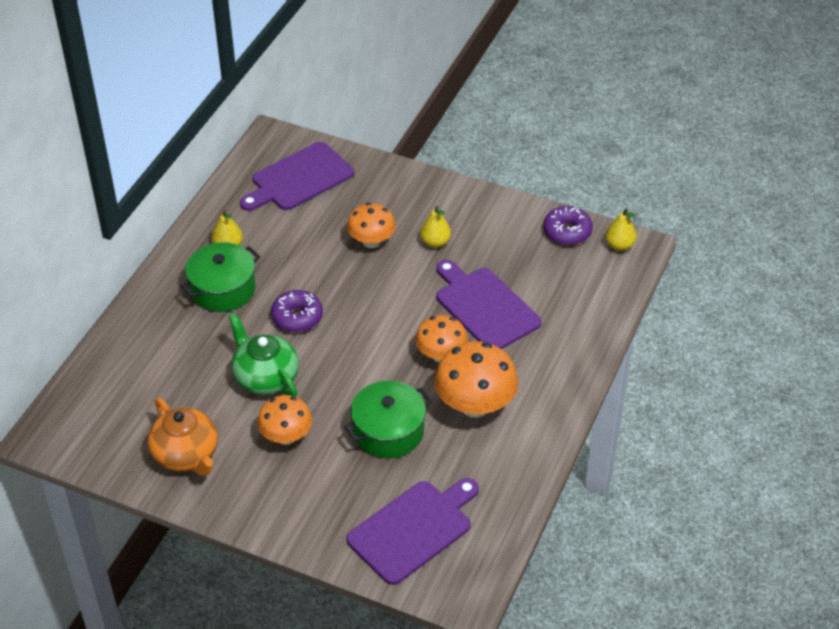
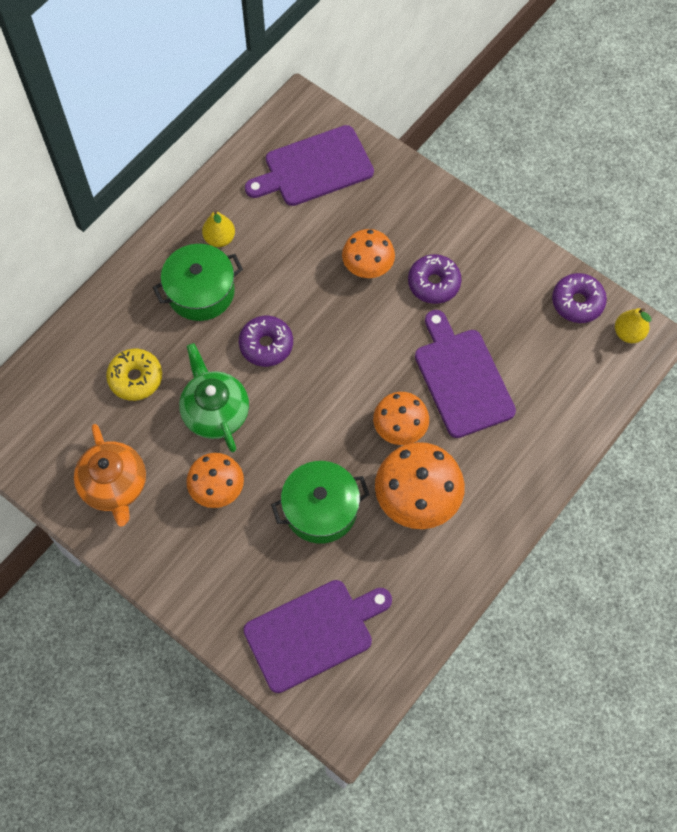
camera: 15 degrees right, 20 degrees up
(181, 367) = (135, 378): none -> yellow donut
(435, 242) = (433, 283): yellow pear -> purple donut

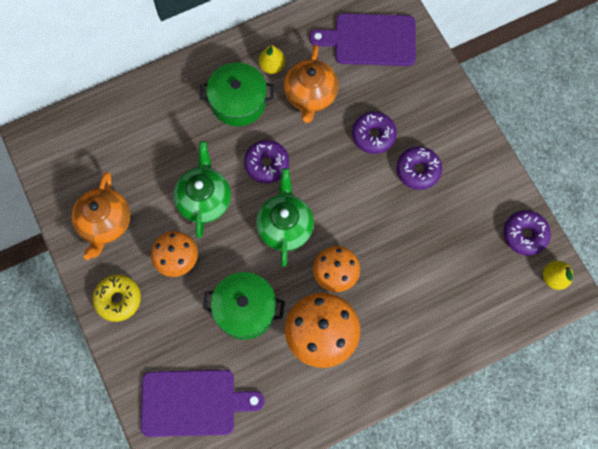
camera: 25 degrees right, 5 degrees up
(135, 378) = (159, 148): yellow donut -> yellow donut (118, 299)
(278, 252) = (310, 95): none -> orange teapot
(319, 402) = (285, 226): none -> green teapot
(367, 266) = (373, 135): orange mushroom -> purple donut
(462, 378) = (403, 256): purple cutting board -> none

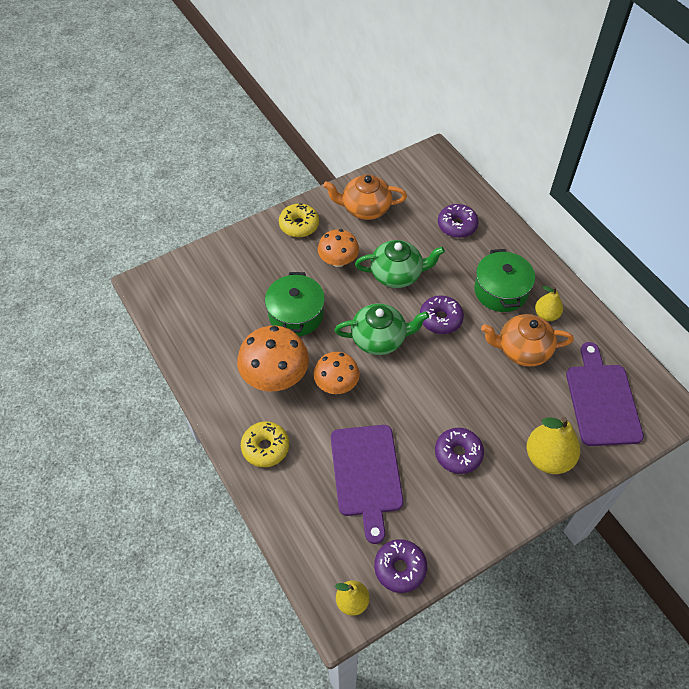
camera: 85 degrees right, 15 degrees down
(193, 403) = (212, 285): purple cutting board -> purple cutting board (366, 474)
(373, 135) = (490, 409): purple donut -> purple donut (457, 225)
(403, 348) = (265, 447): none -> yellow donut
(425, 96) = (548, 458): none -> yellow pear

